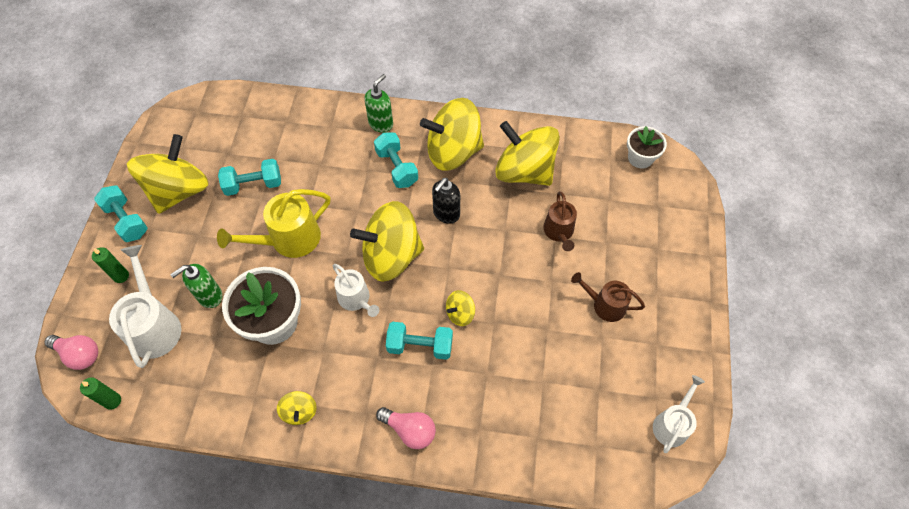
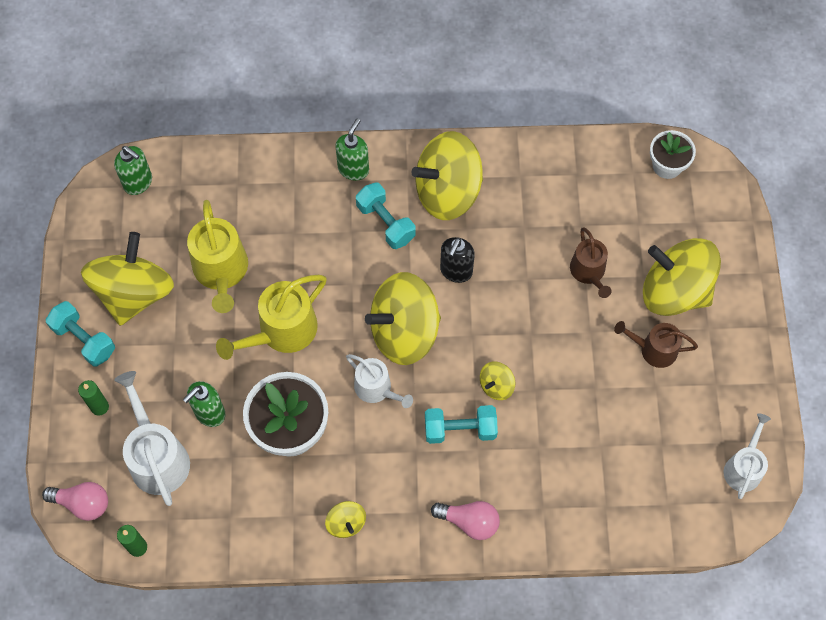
camera: 10 degrees left, 5 degrees up
(209, 109) = (138, 183): none -> green soap dispenser
(253, 185) = (221, 271): turquoise dumbbell -> yellow watering can
(524, 171) = (536, 203): yellow spinning top -> yellow spinning top (674, 291)

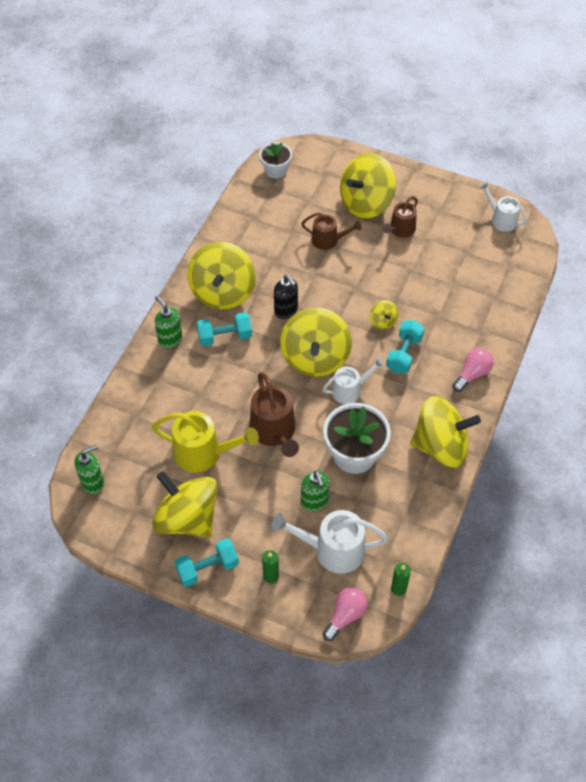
camera: 65 degrees left, 10 degrees down
(282, 331) = (274, 431): yellow watering can -> brown watering can
(346, 523) = (441, 446): yellow spinning top -> yellow spinning top, size x2.30

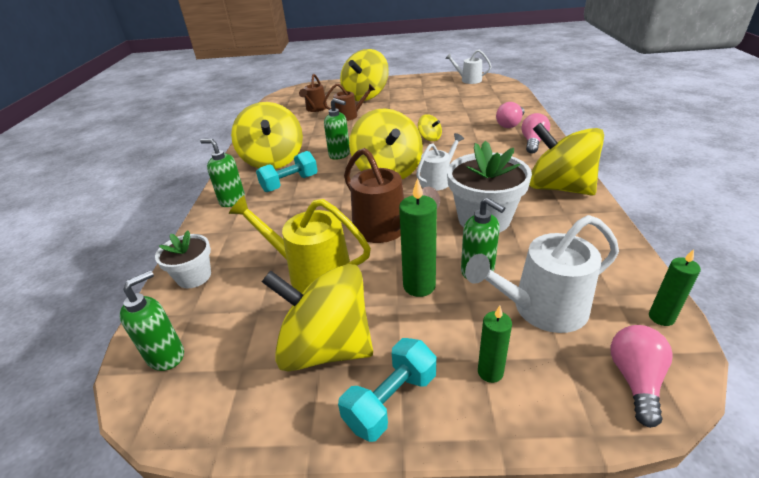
camera: 20 degrees left, 20 degrees down
(203, 453) = (313, 273): yellow watering can -> yellow watering can turned 150 degrees counterclockwise
(268, 497) = (419, 286): none -> green candle
(276, 170) = (285, 100): white flower pot -> white flower pot (194, 277)
(286, 311) = (340, 154): black soap dispenser -> green soap dispenser
(400, 230) = (402, 99): brown watering can -> brown watering can (315, 109)
(404, 354) = (465, 148): turquoise dumbbell -> none
(441, 446) = (559, 188): yellow spinning top -> yellow spinning top turned 120 degrees counterclockwise
(475, 334) = (510, 124): none -> pink light bulb

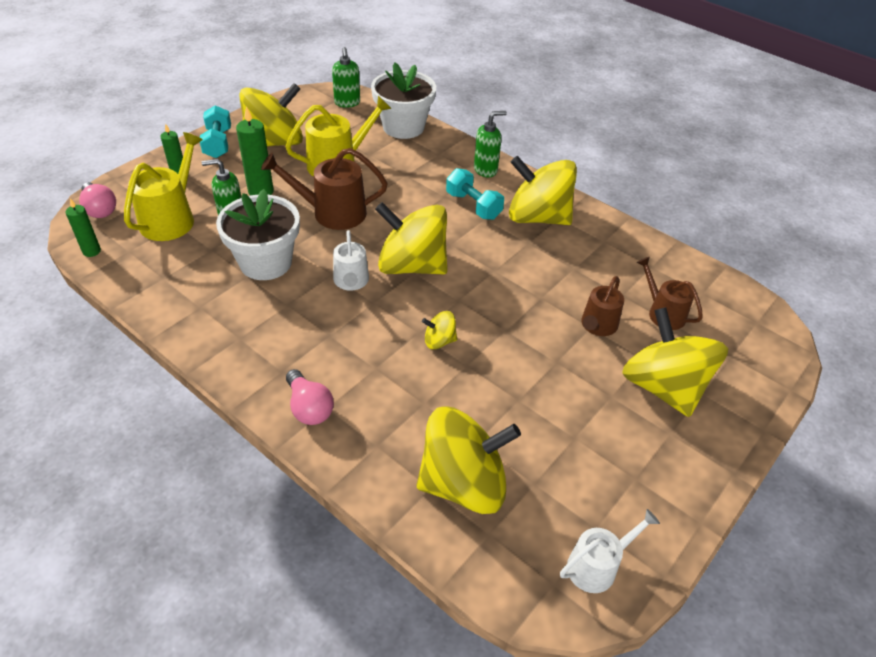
camera: 125 degrees right, 10 degrees up
(194, 277) = (403, 127): white flower pot -> white flower pot, size x1.70
(290, 183) = (473, 206): turquoise dumbbell -> turquoise dumbbell turned 45 degrees counterclockwise
(340, 154) = (491, 259): green soap dispenser -> none
(510, 124) = (374, 437): pink light bulb -> none
(542, 308) = (171, 219): white watering can -> yellow watering can
(559, 188) = (225, 338): yellow spinning top -> yellow spinning top (463, 483)

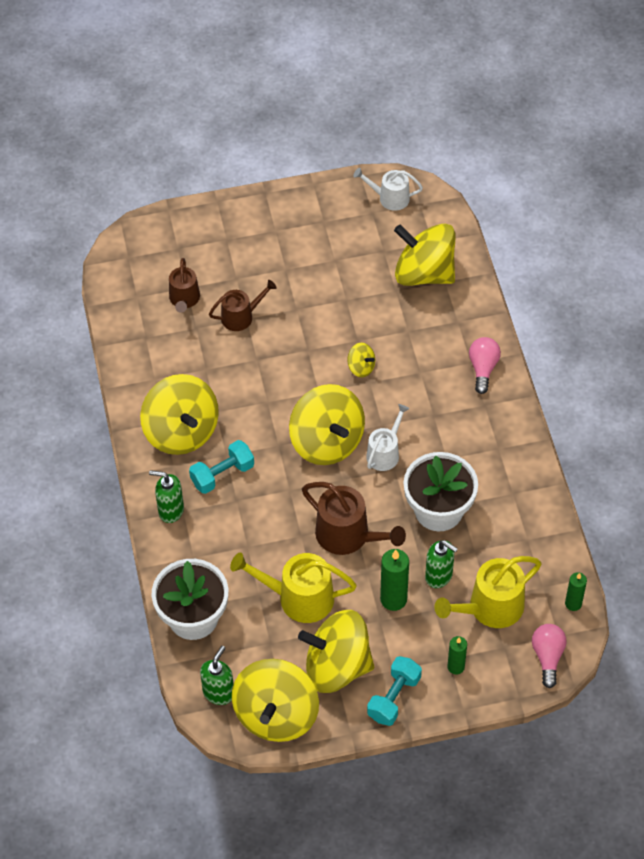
camera: 140 degrees left, 10 degrees up
(473, 206) = (222, 474): turquoise dumbbell -> turquoise dumbbell turned 60 degrees clockwise
(663, 387) = (246, 256): yellow spinning top -> yellow spinning top (276, 714)

